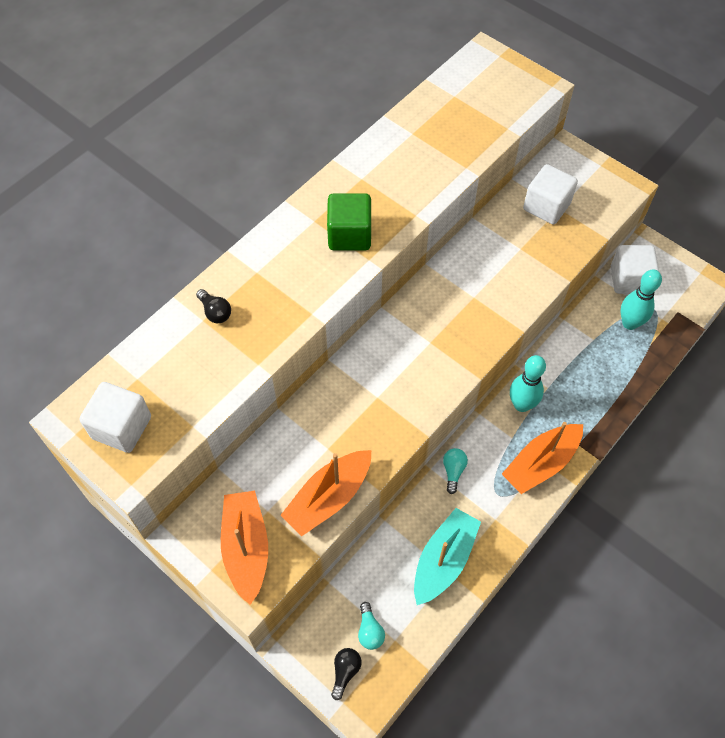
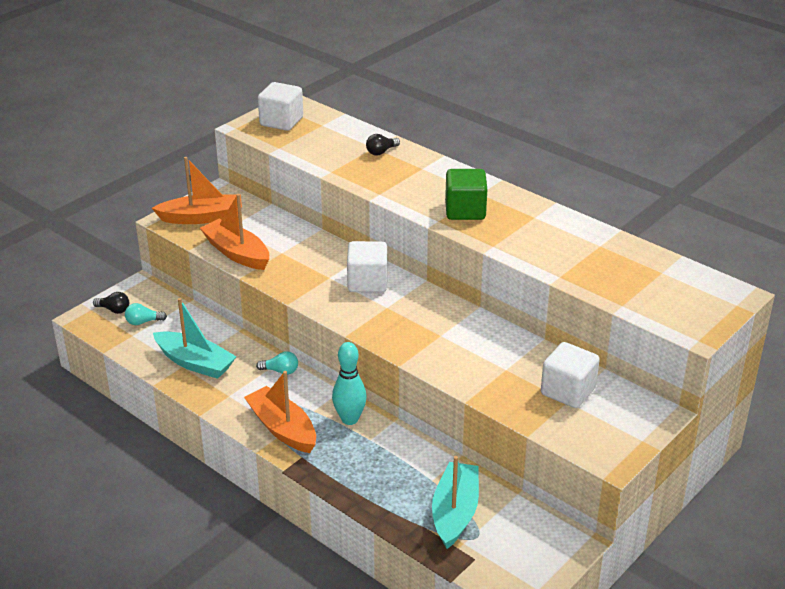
camera: 90 degrees right, 25 degrees down
(629, 280) = (518, 519): white cube -> white cube (367, 282)
(629, 323) = (455, 512): turquoise bowling pin -> turquoise boat

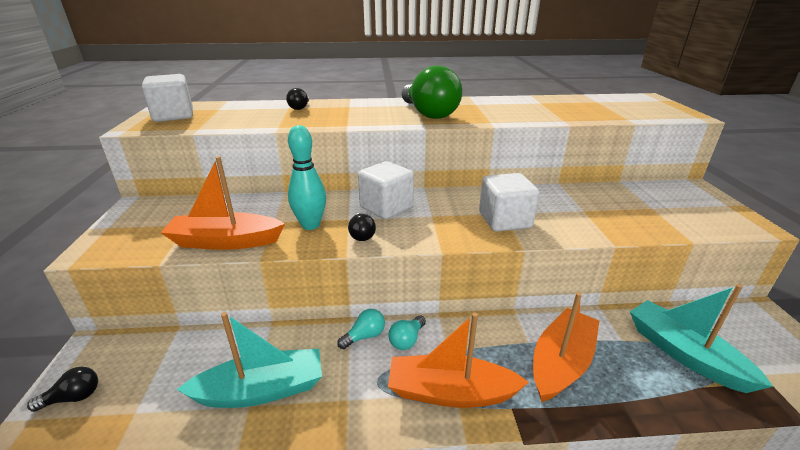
camera: 45 degrees left, 5 degrees down
(143, 322) = (136, 386): turquoise light bulb -> turquoise light bulb (407, 340)
(202, 217) = (141, 231): orange boat -> orange boat (561, 362)
(318, 294) = (361, 235): none -> black light bulb
(349, 419) = (486, 336): turquoise bowling pin -> turquoise bowling pin (310, 225)
(465, 211) = (429, 114): green cube -> green light bulb
(568, 391) = (638, 202): white cube -> white cube (504, 220)

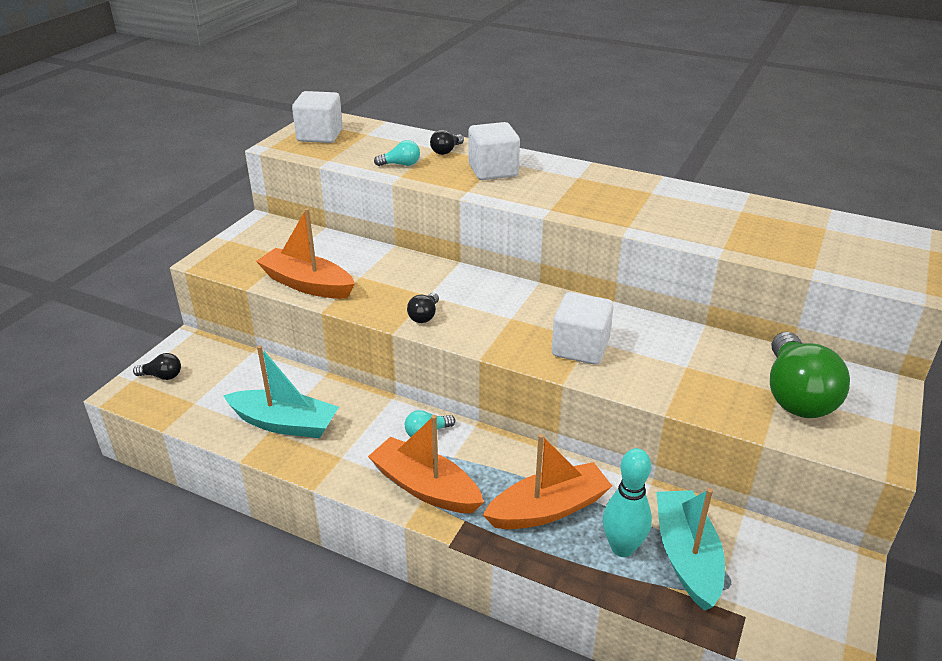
camera: 30 degrees right, 5 degrees up
(310, 225) = (388, 291): turquoise bowling pin -> turquoise bowling pin (622, 548)
(364, 336) = (393, 415): turquoise light bulb -> turquoise light bulb (401, 164)
(386, 207) = (475, 294): white cube -> white cube (493, 170)
(429, 114) = (573, 195): green light bulb -> green light bulb (796, 395)

